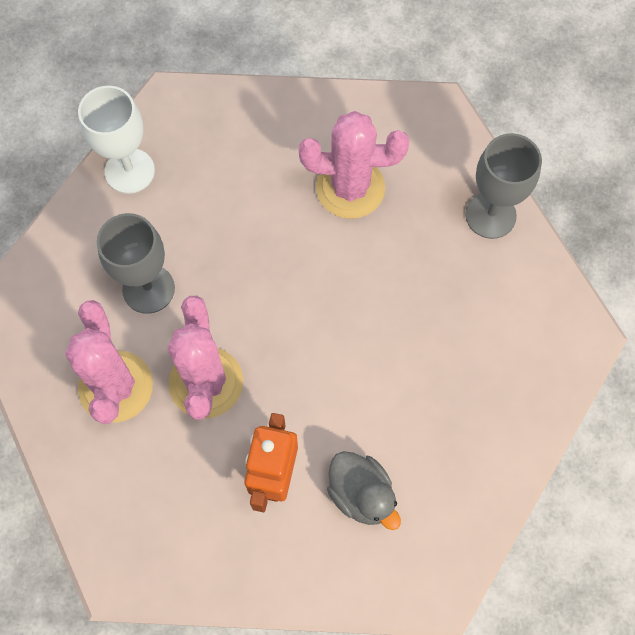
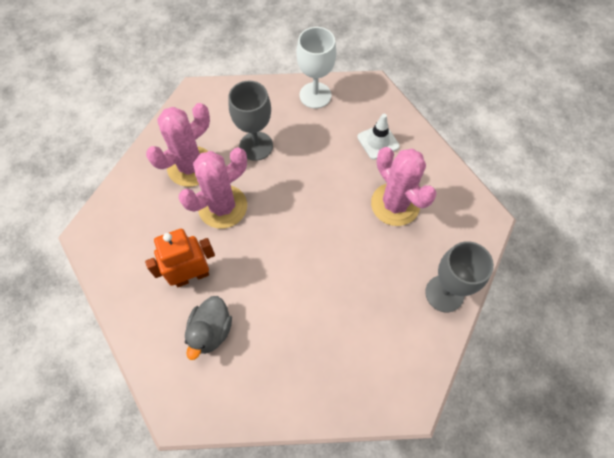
camera: 55 degrees right, 5 degrees down
(254, 147) = (378, 141): none -> white traffic cone

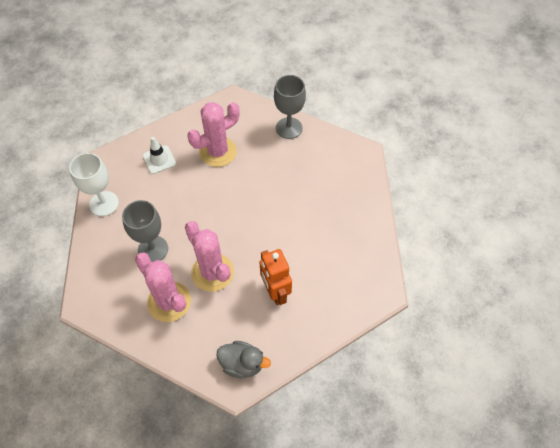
camera: 90 degrees left, 5 degrees down
(211, 331) = (320, 274): grey duck -> grey duck (242, 364)

